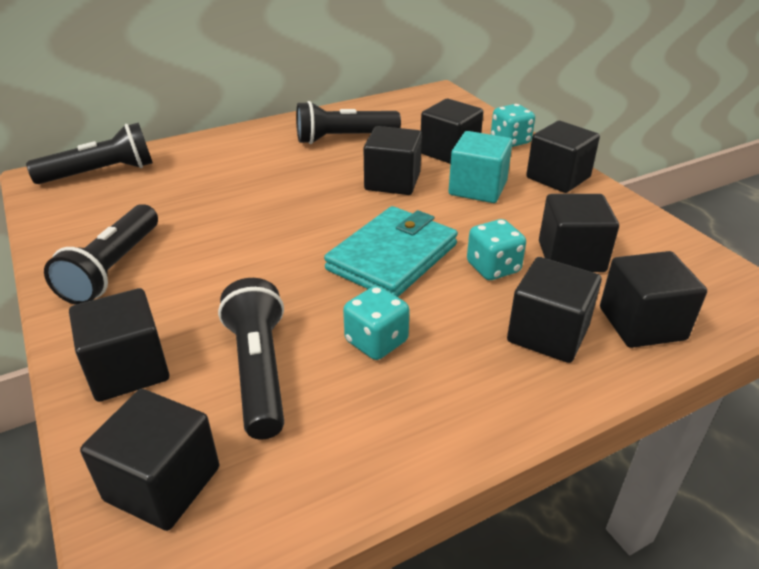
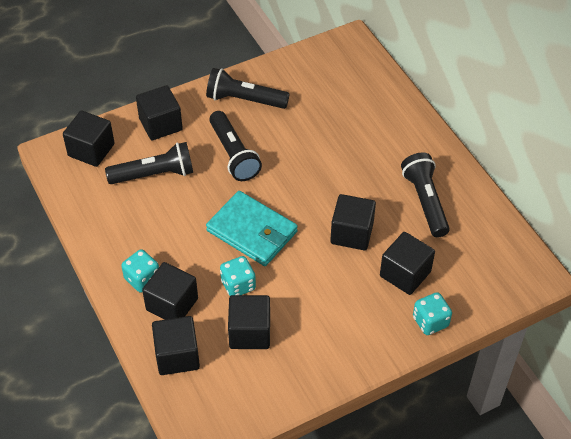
camera: 90 degrees right, 15 degrees up
(101, 173) = (358, 68): black flashlight -> black flashlight (233, 154)
(376, 341) = (172, 222): turquoise dice -> turquoise dice (142, 279)
(477, 188) = (343, 287): turquoise cube -> none
(558, 177) = (363, 346): black cube -> none

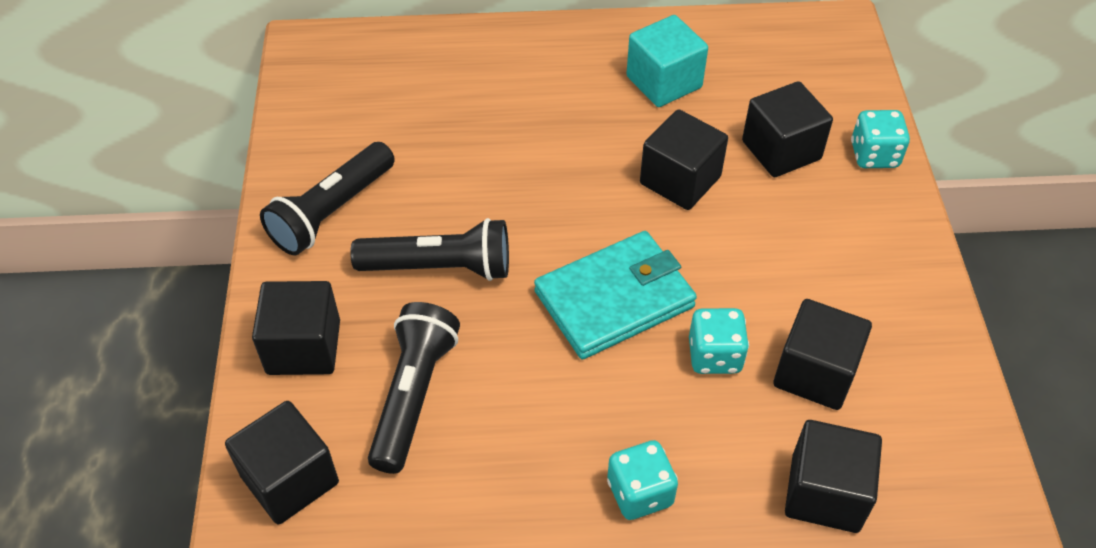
camera: 65 degrees left, 0 degrees up
(172, 304) = (714, 464): black cube -> none
(425, 201) = (664, 82): black flashlight -> turquoise cube

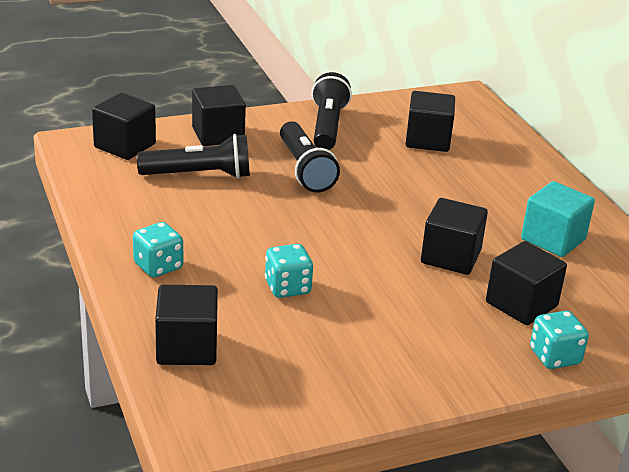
camera: 70 degrees right, 20 degrees down
(332, 212) = (327, 126): black flashlight -> black flashlight turned 75 degrees clockwise
(614, 299) = (316, 239): turquoise wallet -> none
(815, 373) = (294, 336): black cube -> black cube (427, 140)

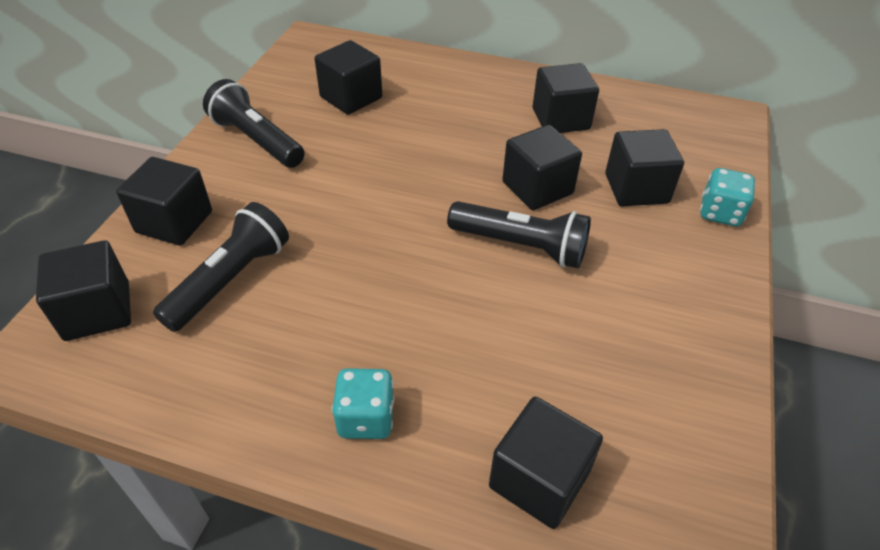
camera: 50 degrees left, 15 degrees up
(287, 288) = (495, 326): turquoise dice -> none
(305, 169) = (310, 197): black flashlight -> black flashlight (521, 246)
(553, 239) = (560, 119): turquoise cube -> black cube

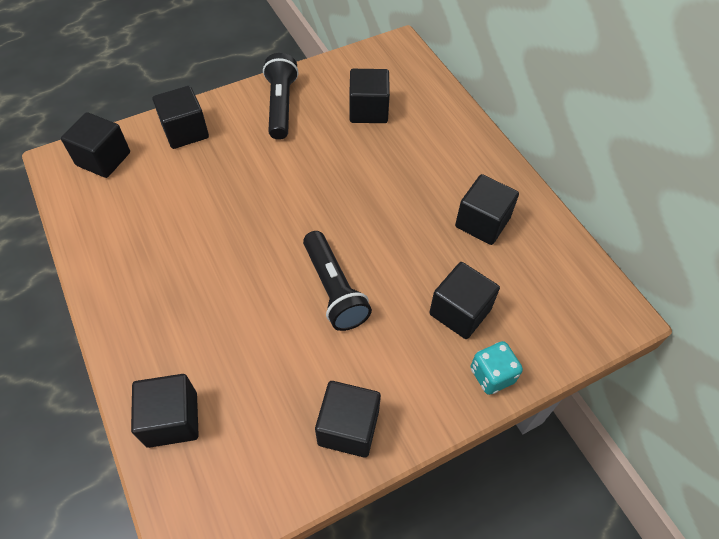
camera: 45 degrees right, 10 degrees up
(230, 280) = (171, 187): black flashlight -> none
(366, 418) = (141, 315): turquoise dice -> none
(537, 188) = (396, 260): black cube -> black cube (348, 427)

